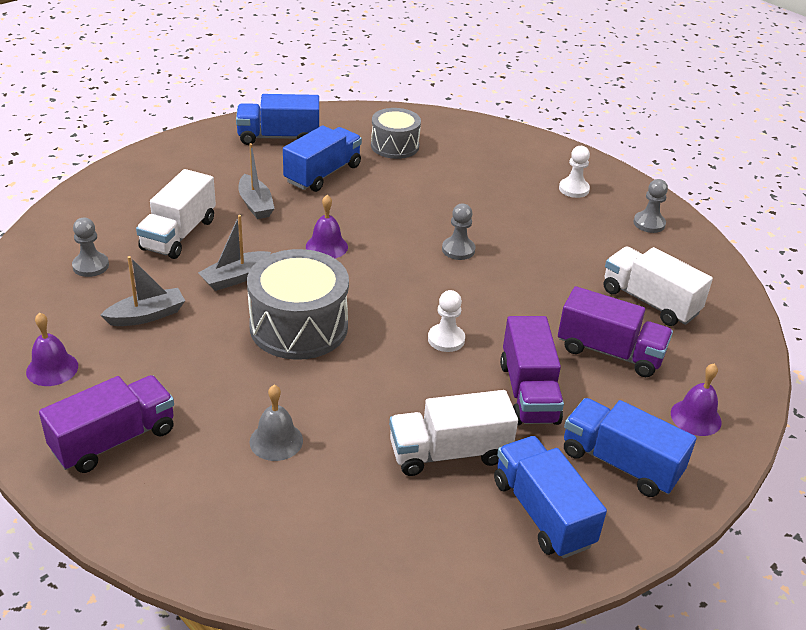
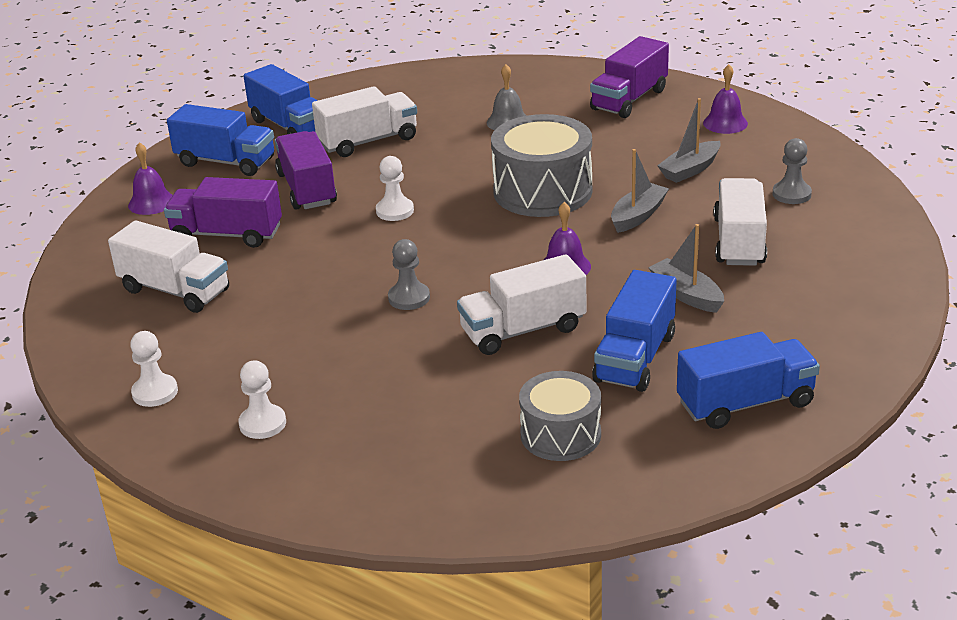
camera: 170 degrees right, 5 degrees down
(385, 207) = (523, 330): none -> white truck
(649, 223) = (155, 392): grey pawn -> white pawn

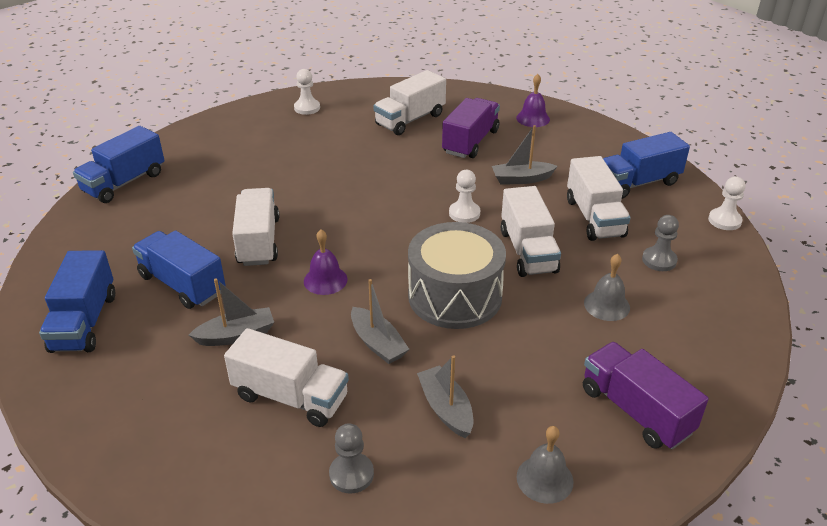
camera: 105 degrees right, 5 degrees up
(226, 162) = (583, 150): blue truck -> blue truck (124, 182)
(262, 423) = (248, 136): white pawn -> white pawn (724, 220)
(307, 189) = (521, 179): purple truck -> grey boat
(409, 298) = (337, 201): grey pawn -> grey pawn (659, 260)
(446, 166) = (528, 251): none -> white truck
(560, 434) = (137, 232): grey drum -> none
(725, 123) = (544, 479): purple bell -> grey bell

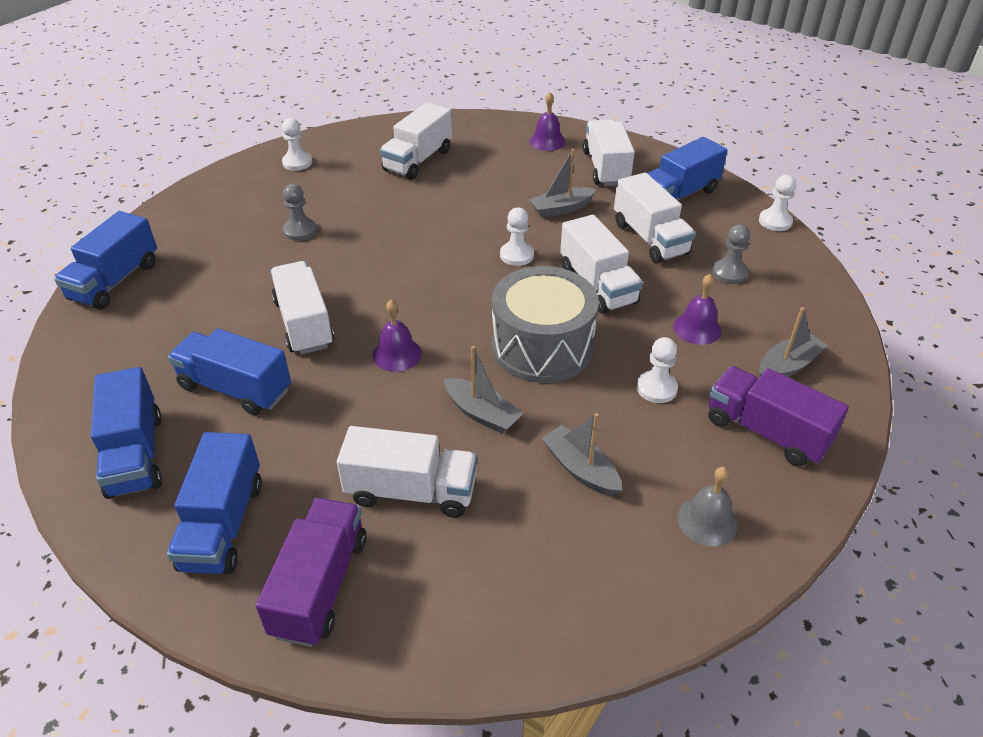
camera: 15 degrees left, 5 degrees up
(128, 392) = (223, 525): none -> blue truck
(236, 335) = (322, 434): grey boat -> grey boat (787, 366)
(351, 474) = (511, 561): grey pawn -> grey pawn (300, 231)
(470, 142) = (492, 176): purple truck -> purple truck (320, 586)
(545, 351) = (656, 388): none -> white pawn
(578, 149) = (606, 168): none -> white truck
(606, 305) = (697, 328): grey bell -> purple bell

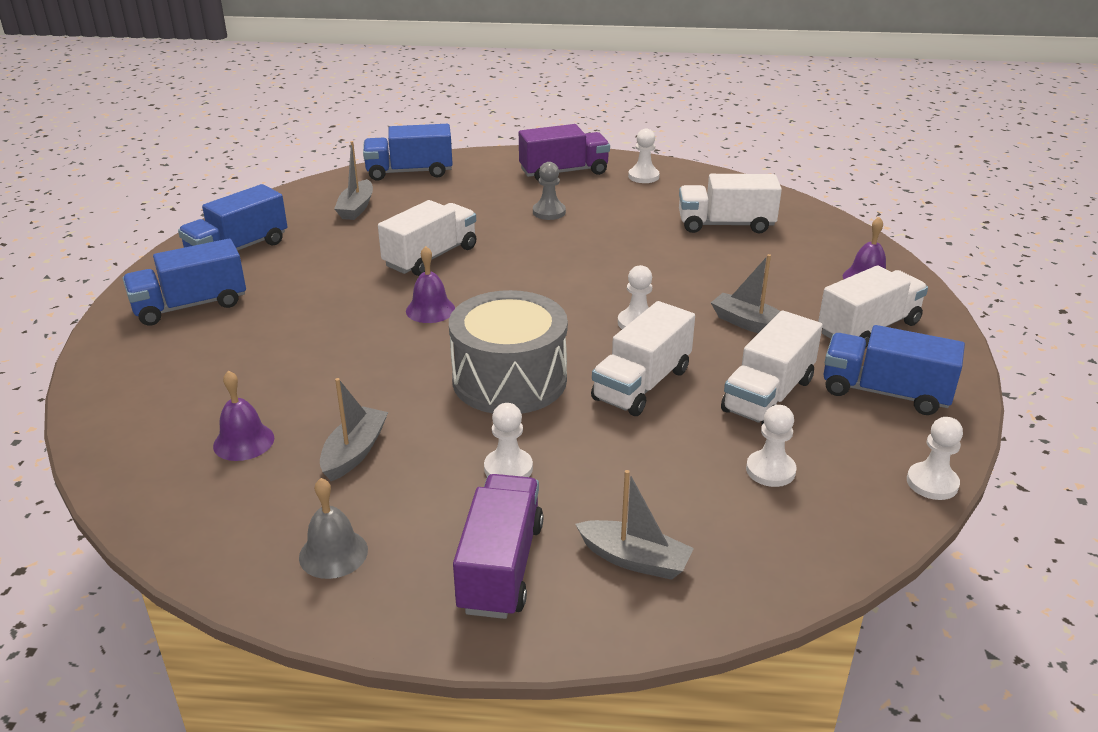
camera: 60 degrees right, 10 degrees down
(235, 388) = (332, 258): blue truck -> none
(320, 586) = (151, 365): purple truck -> purple truck (564, 172)
(411, 491) = (270, 371): white truck -> none
(481, 413) = (388, 375): grey boat -> grey boat (356, 208)
(697, 328) = (636, 471): purple bell -> purple bell (243, 441)
(729, 273) = (770, 470): grey pawn -> white pawn

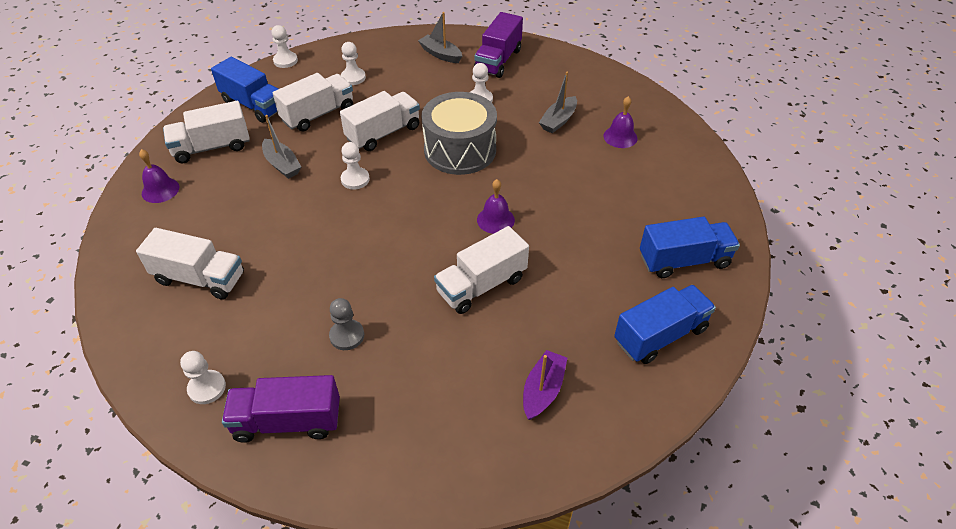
camera: 165 degrees left, 15 degrees up
(333, 553) = (570, 76): grey bell -> none
(356, 208) = (543, 390): grey boat -> purple boat
(409, 172) = (470, 467): blue truck -> none

